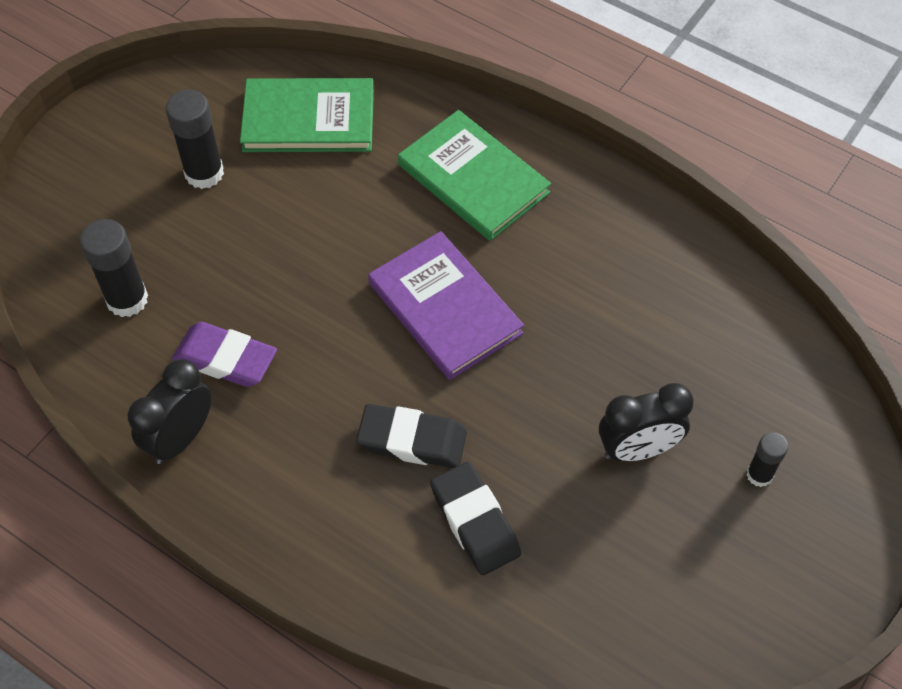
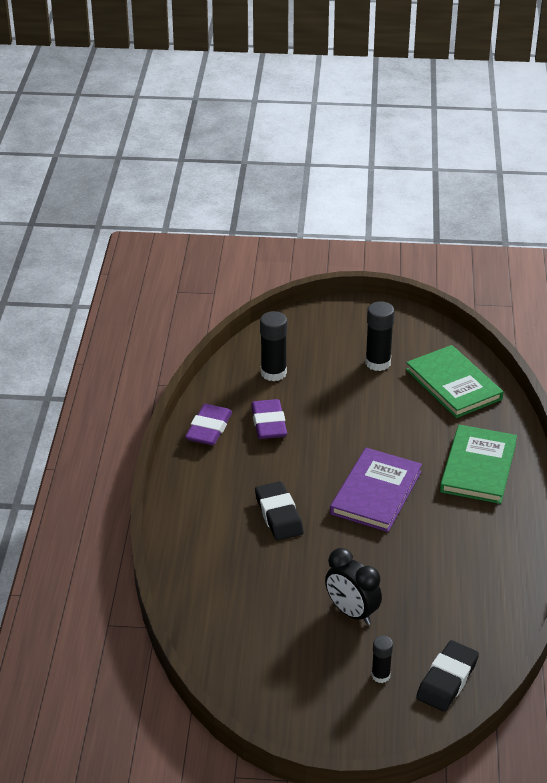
camera: 60 degrees right, 20 degrees down
(180, 438) = (209, 429): black clock -> purple eraser
(475, 522) = (249, 561): black eraser -> black eraser (447, 680)

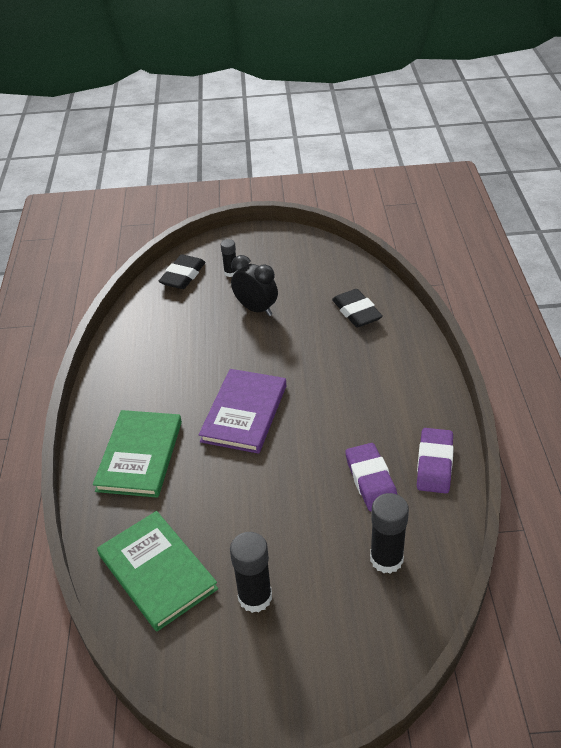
camera: 175 degrees right, 5 degrees up
(279, 515) = (333, 378): black eraser -> black eraser (356, 312)

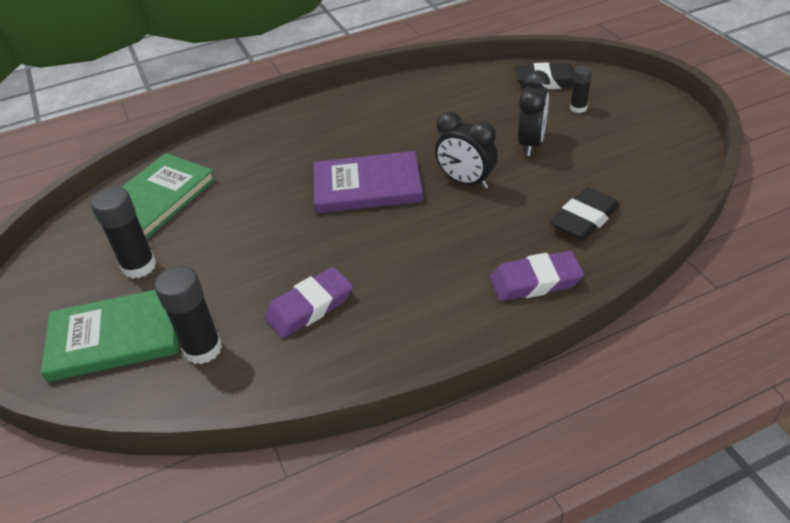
camera: 70 degrees right, 0 degrees up
(140, 456) = (284, 144): green book -> green book (114, 337)
(277, 356) = (465, 182): none -> black clock
(434, 464) = (356, 357): purple eraser -> purple eraser (535, 281)

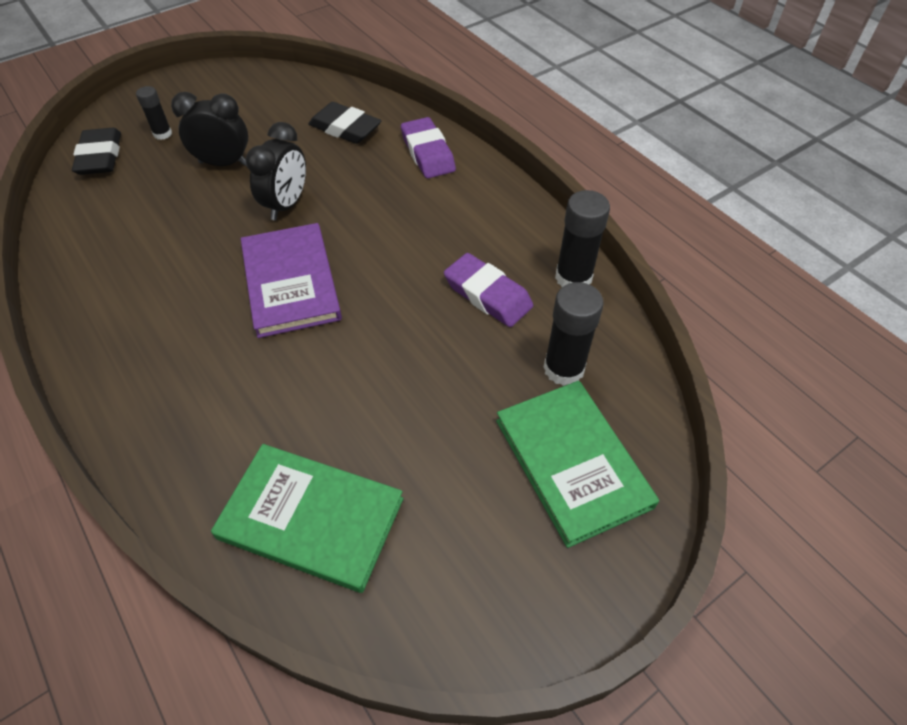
camera: 105 degrees left, 10 degrees up
(139, 266) = (453, 484): black glue stick -> black glue stick (573, 278)

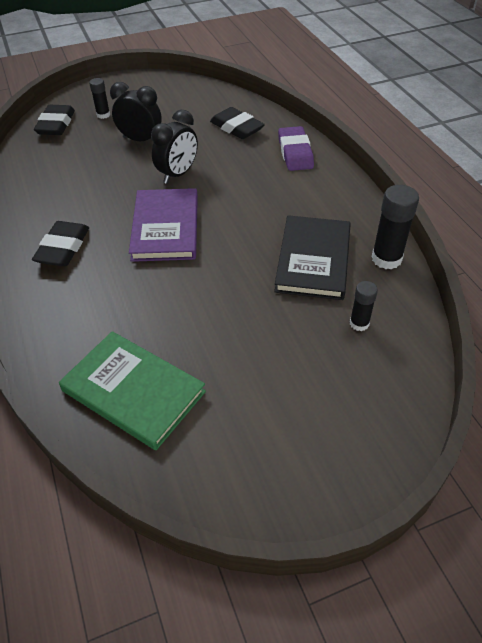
camera: 15 degrees right, 5 degrees down
(161, 335) = (63, 248): none -> black eraser
(487, 295) = (313, 260): purple eraser -> black book
(563, 369) = (359, 323): black glue stick -> black glue stick, size x0.59
(572, 463) = (346, 393): green book -> none

